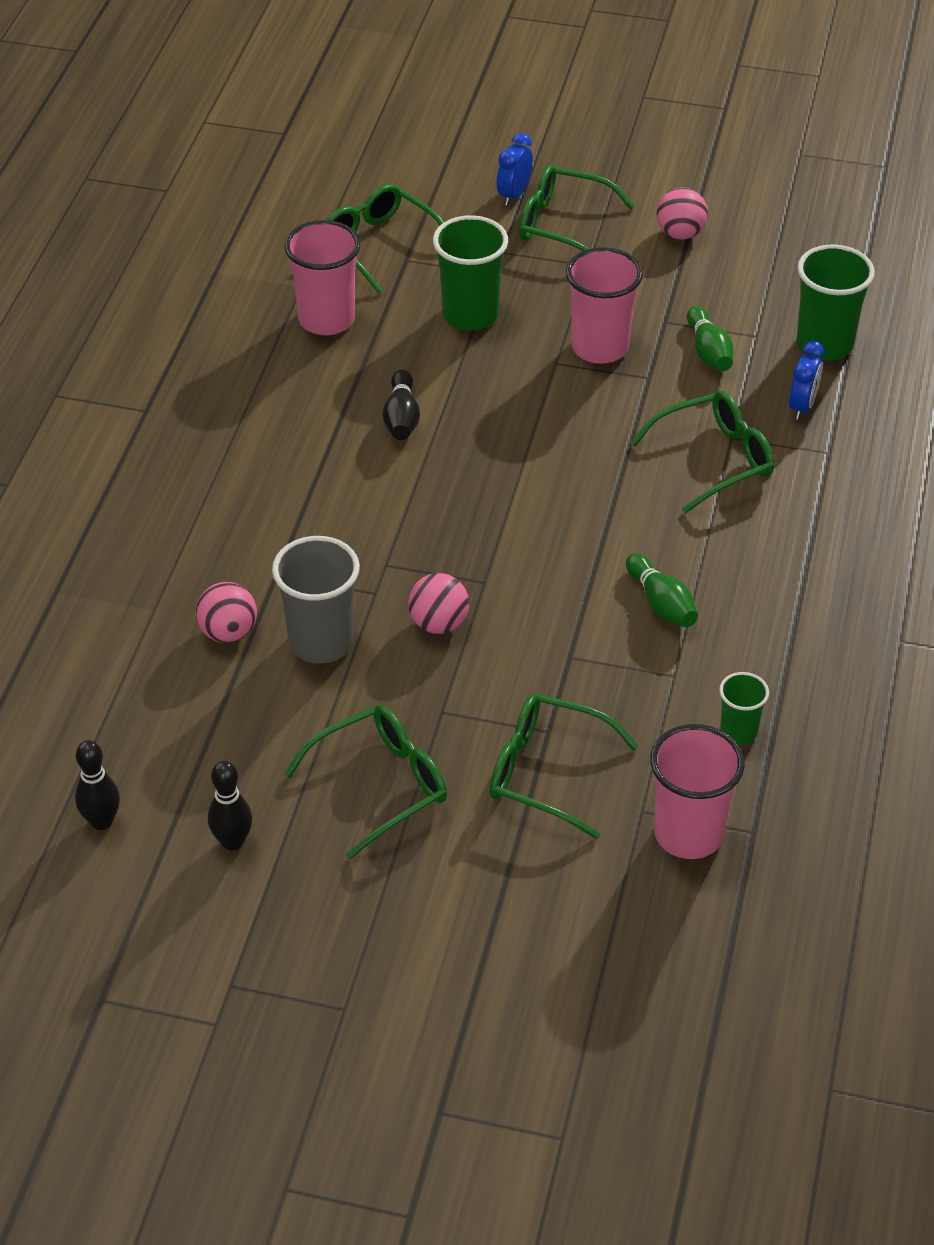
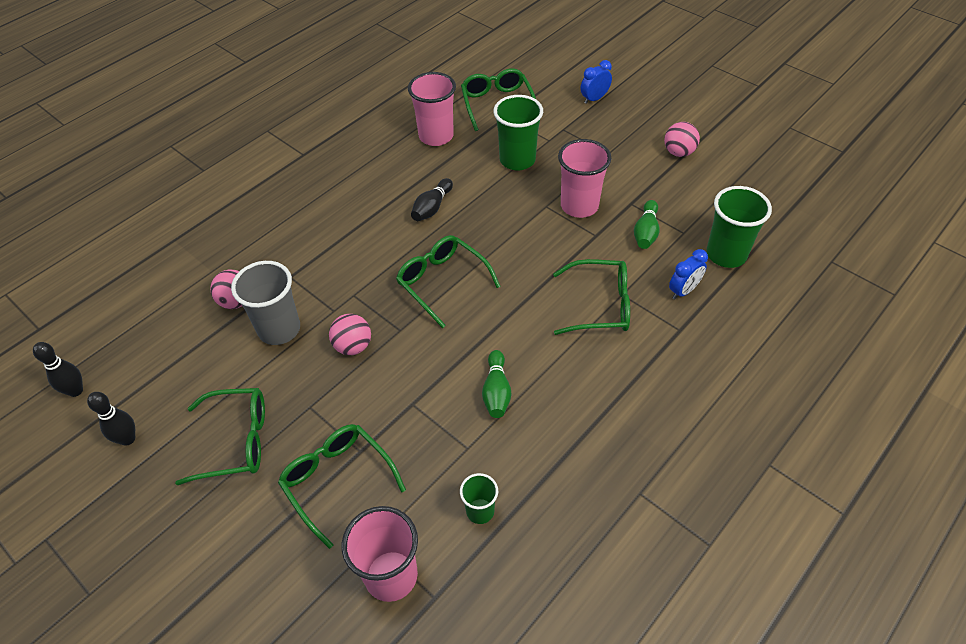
camera: 30 degrees right, 5 degrees up
(563, 225) = (610, 125): green glasses -> green glasses (442, 282)

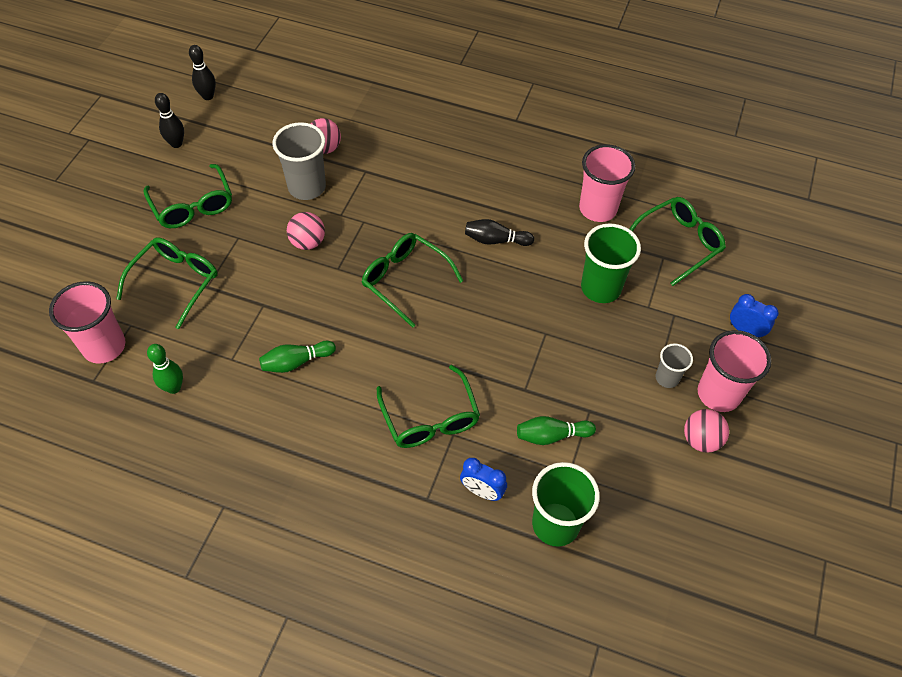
camera: 65 degrees right, 5 degrees up
(442, 282) = (405, 280): green glasses -> green glasses turned 75 degrees counterclockwise
(480, 511) = (174, 387): green cup -> green bowling pin
(579, 206) = (560, 363): pink cup -> pink cup (718, 394)
(618, 152) = (667, 378): none -> grey cup

